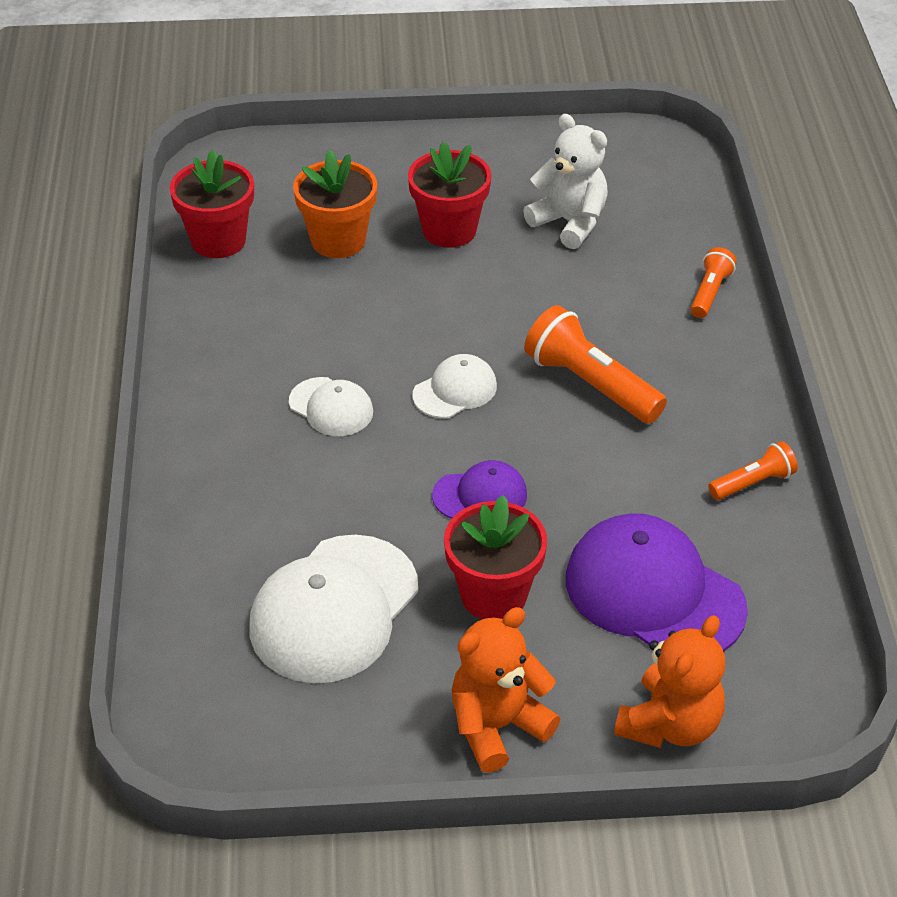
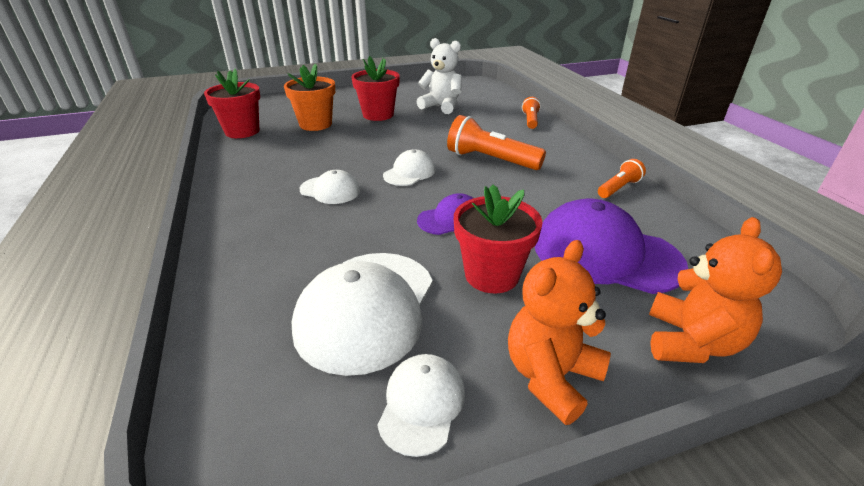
camera: 15 degrees left, 10 degrees down
(360, 724) = (422, 404): none -> white cap

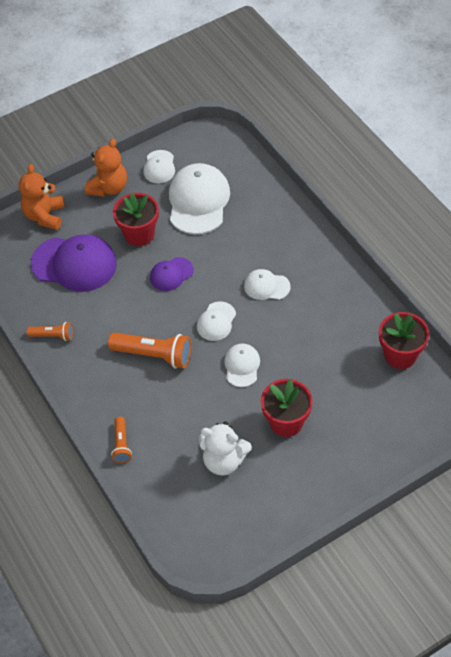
camera: 170 degrees right, 20 degrees up
(315, 124) = (339, 385): orange flower pot -> none
(398, 143) = (242, 366): none -> white cap
(618, 188) = (53, 335): orange flashlight -> orange flashlight turned 120 degrees counterclockwise

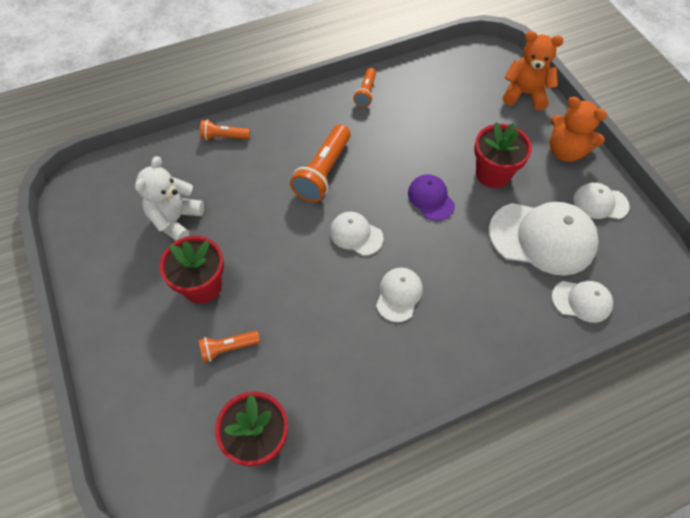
camera: 95 degrees right, 5 degrees up
(74, 264) = (456, 114): purple cap -> none
(242, 366) = (289, 252): white cap -> white cap (582, 301)
(336, 390) = (228, 348): none -> orange flashlight

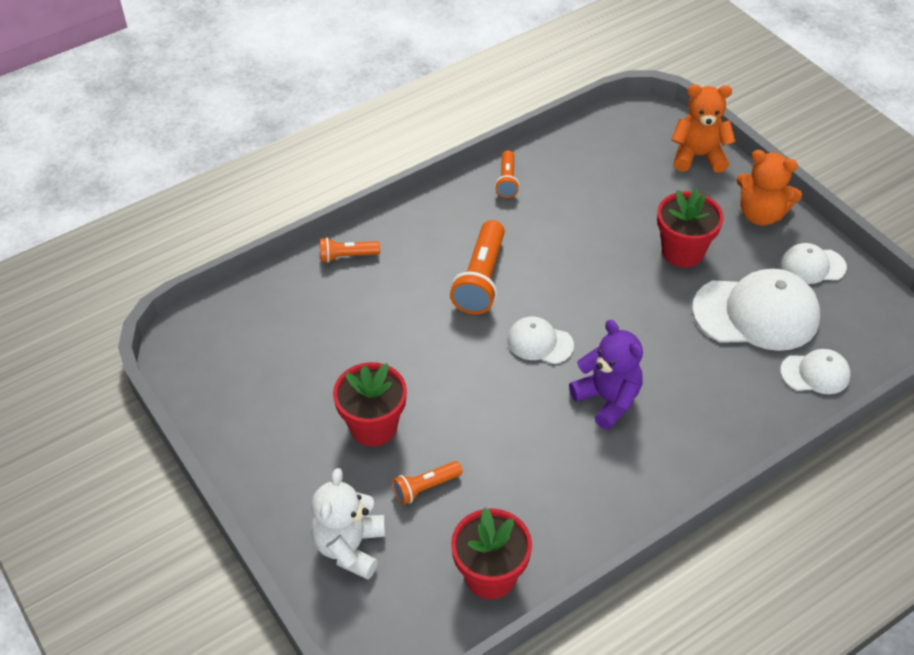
camera: 10 degrees left, 10 degrees down
(175, 219) = (317, 359): white teddy bear -> white teddy bear (350, 547)
(399, 295) = (607, 399): white cap -> purple teddy bear
(431, 198) = (617, 290): purple cap -> none

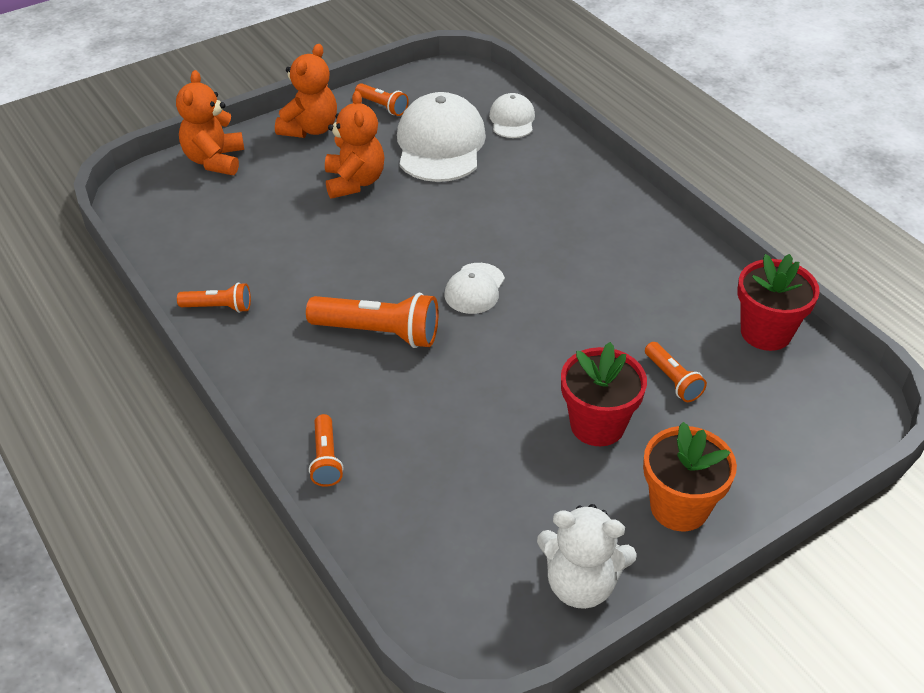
camera: 90 degrees left, 5 degrees down
(282, 478) = (679, 507): none -> orange flower pot
(350, 547) = (758, 440): white teddy bear -> white teddy bear (581, 584)
(607, 399) = (548, 244): purple teddy bear -> none
(682, 252) = (354, 182): red flower pot -> orange teddy bear
(813, 266) = (383, 106): white cap -> orange flashlight

